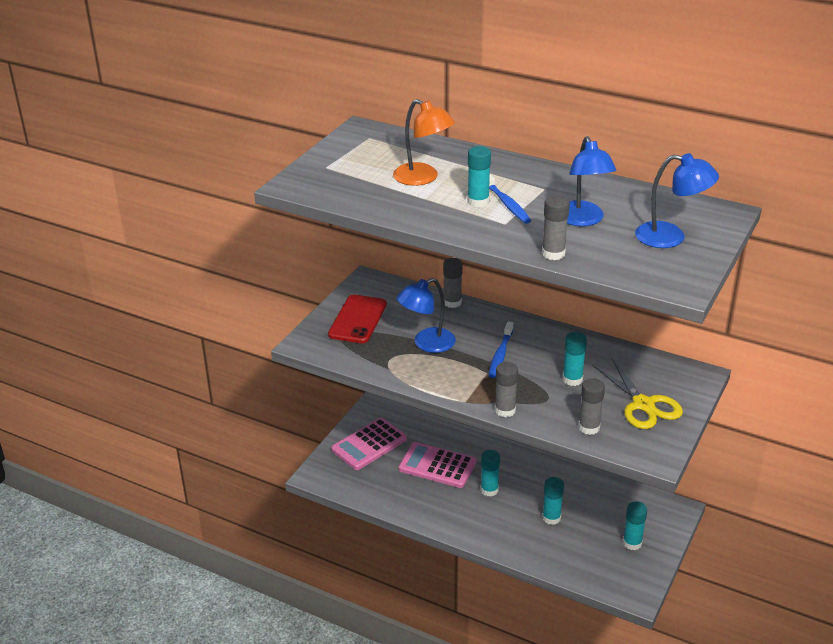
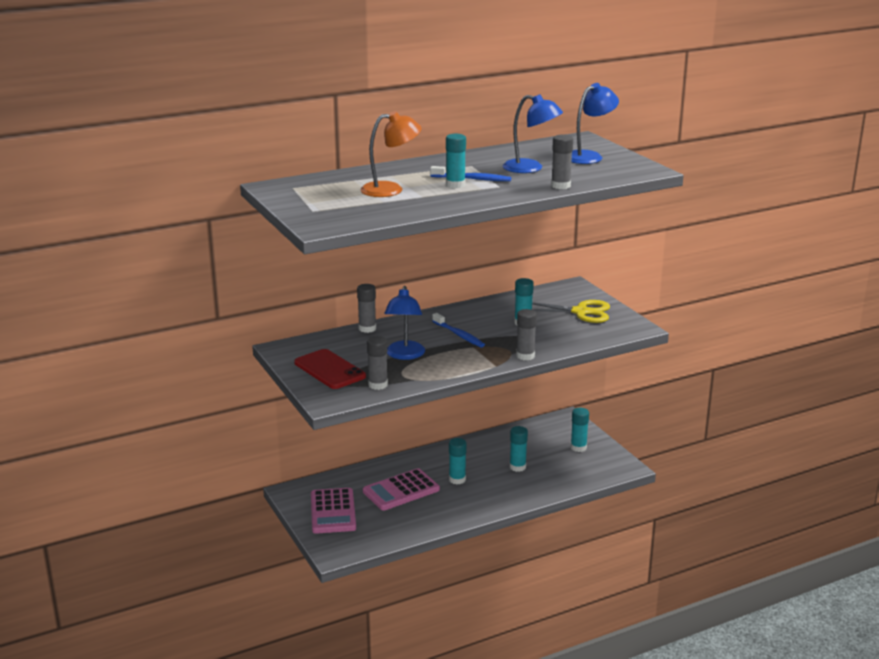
camera: 55 degrees left, 10 degrees down
(589, 427) = (581, 336): grey glue stick -> grey glue stick (378, 385)

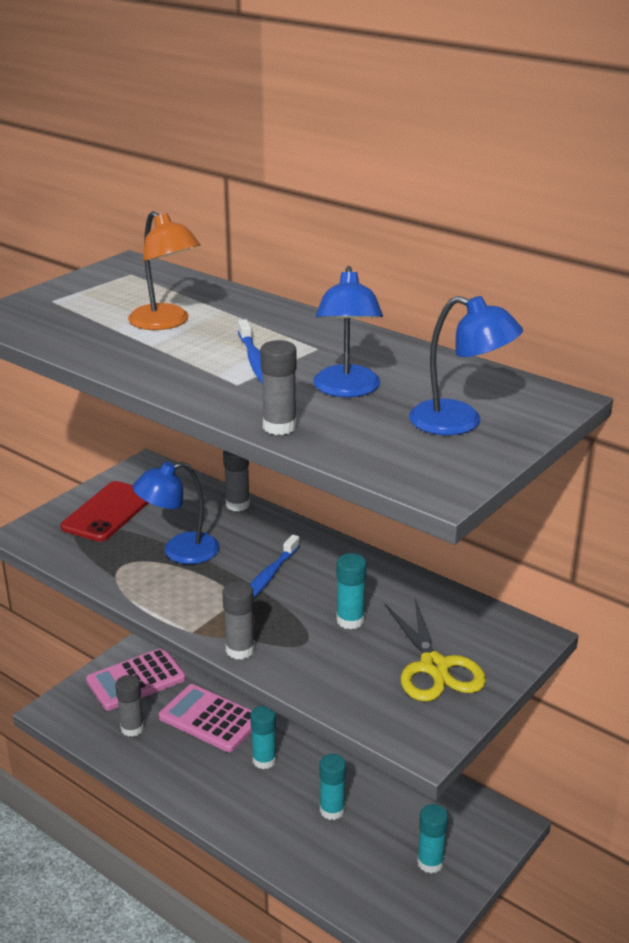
camera: 65 degrees right, 5 degrees up
(378, 385) = (85, 555): grey glue stick -> grey glue stick (132, 728)
(455, 185) = (219, 355): turquoise glue stick -> none

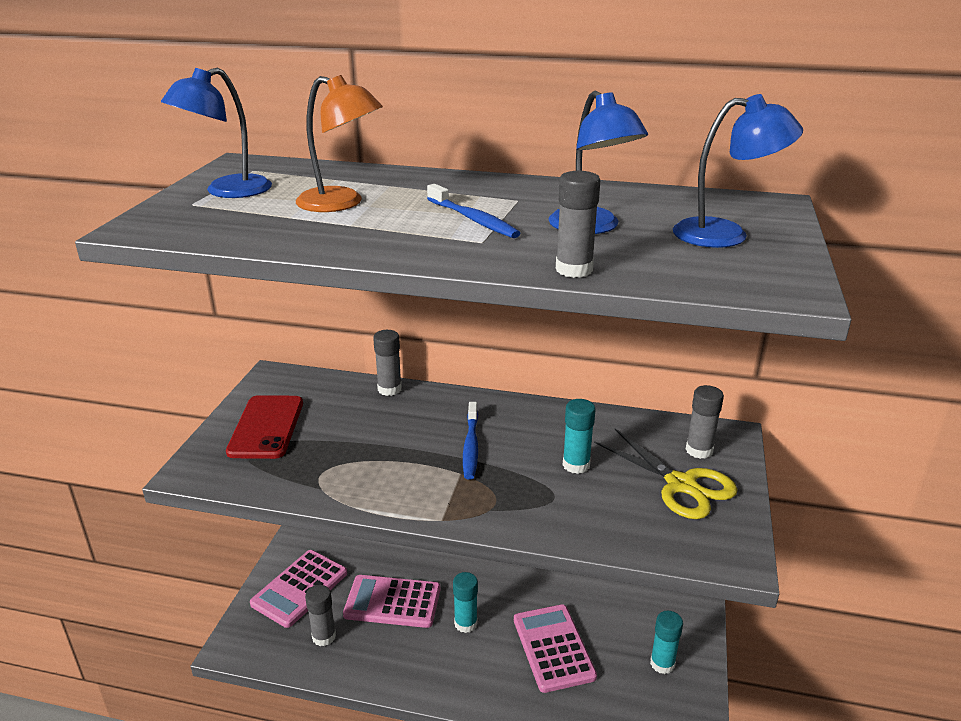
camera: 25 degrees left, 0 degrees up
(179, 551) = (368, 446): blue lamp -> blue lamp (227, 191)
(240, 650) = (501, 523): grey glue stick -> grey glue stick (699, 450)
(332, 810) = (553, 648): turquoise glue stick -> pink calculator

